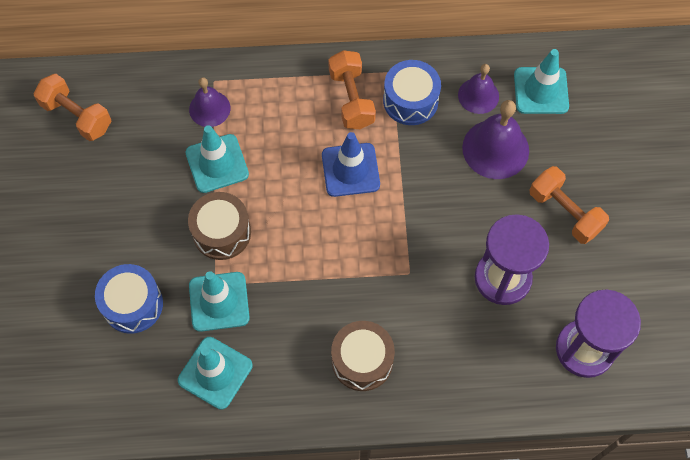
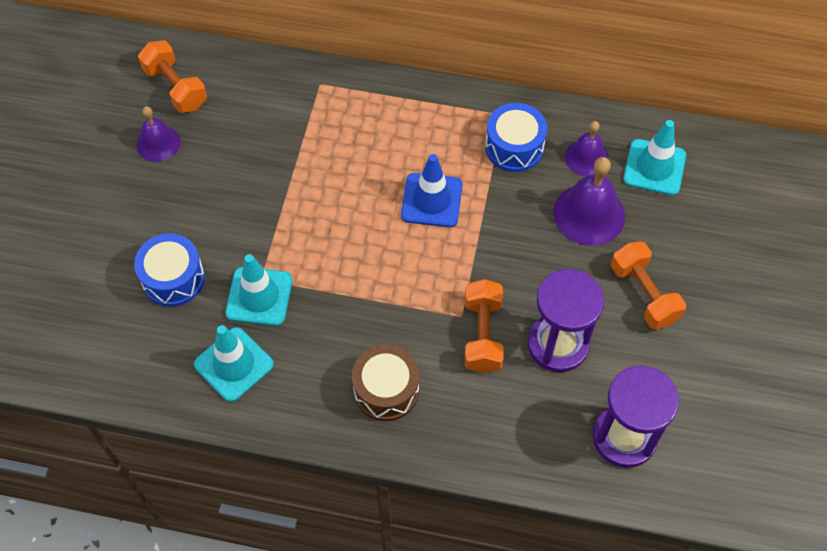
camera: 15 degrees right, 5 degrees down
(209, 108) = (308, 109): purple bell -> purple bell (158, 143)
(217, 163) = (299, 163): turquoise traffic cone -> none
(222, 232) = (283, 230): brown drum -> none
(351, 99) = (454, 132): orange dumbbell -> orange dumbbell (482, 334)

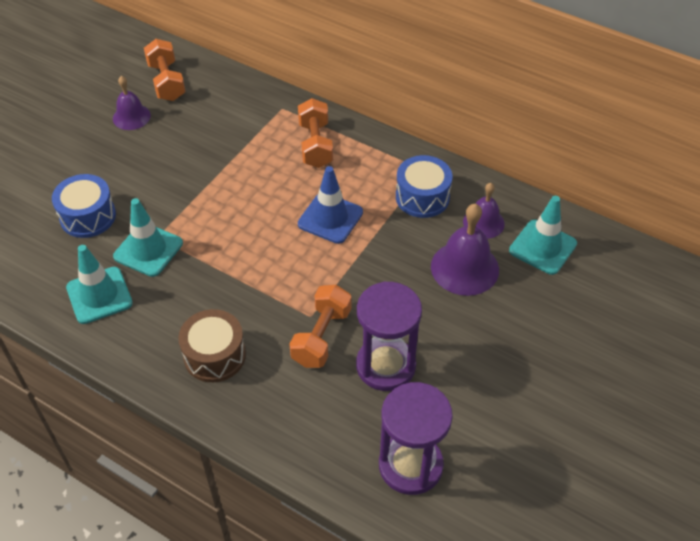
camera: 20 degrees right, 10 degrees down
(643, 294) = (485, 348): orange dumbbell -> orange dumbbell (315, 145)

